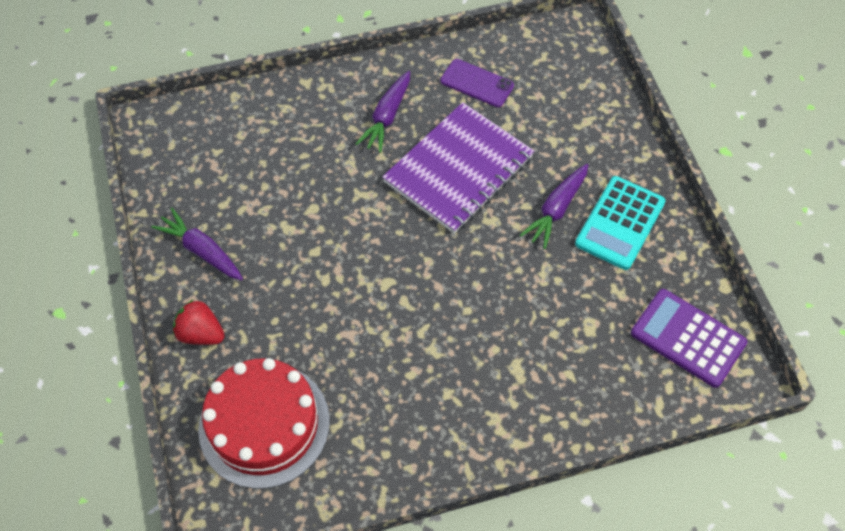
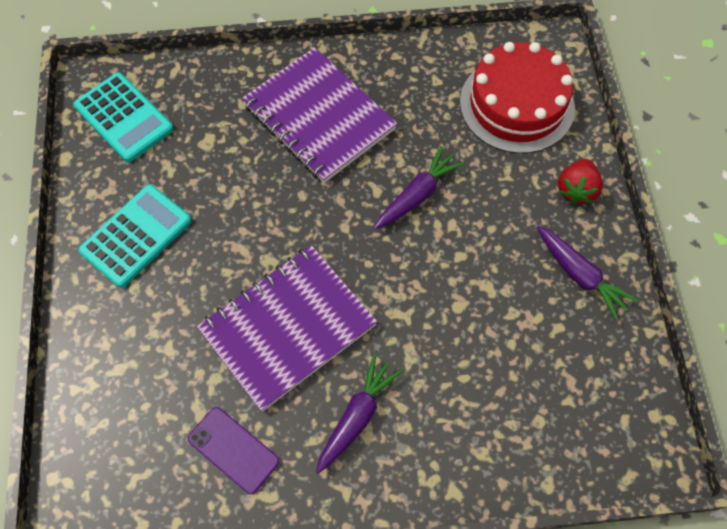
camera: 170 degrees left, 5 degrees up
(201, 333) = (576, 190): red strawberry -> red strawberry turned 75 degrees clockwise
(481, 372) = (319, 117): none -> purple notebook
(556, 209) = (196, 261): purple carrot -> purple carrot (417, 195)
(687, 338) = (124, 117): purple calculator -> turquoise calculator

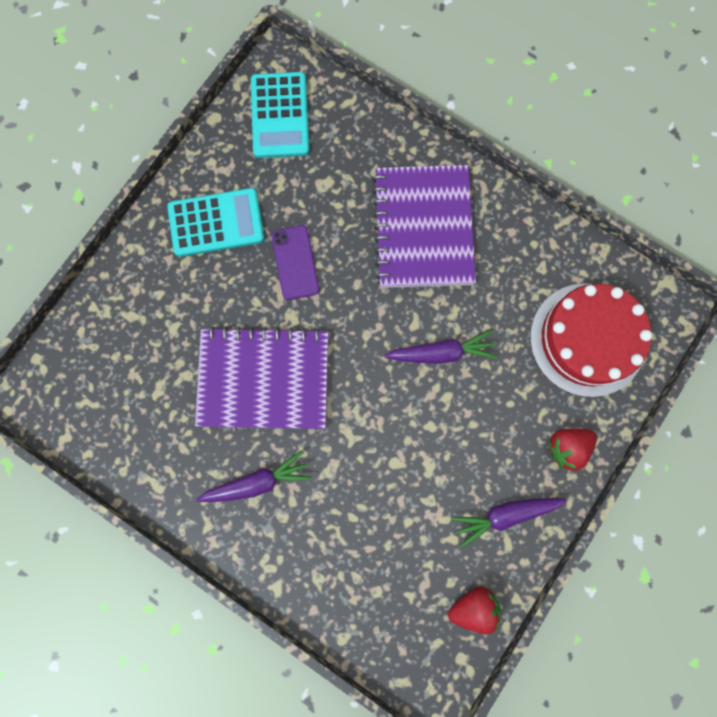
camera: 40 degrees right, 15 degrees up
(233, 450) = (159, 436): purple phone -> purple phone (295, 263)
(580, 275) = (505, 515): purple carrot -> purple carrot turned 75 degrees clockwise
(624, 366) = (473, 606): none -> red strawberry

